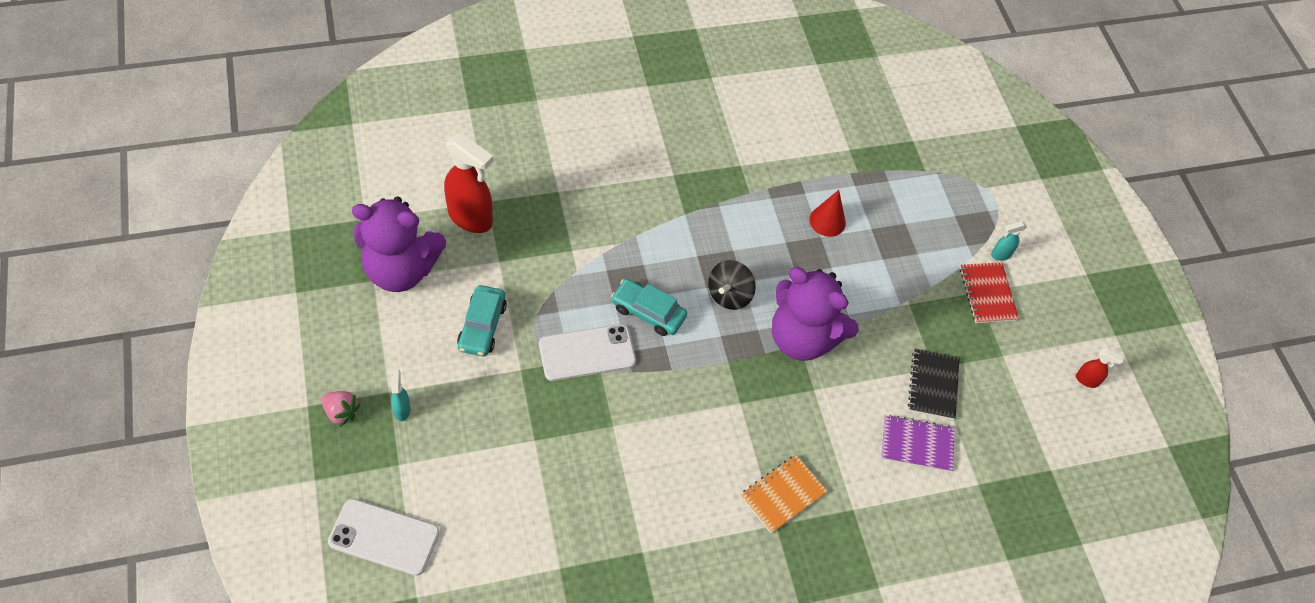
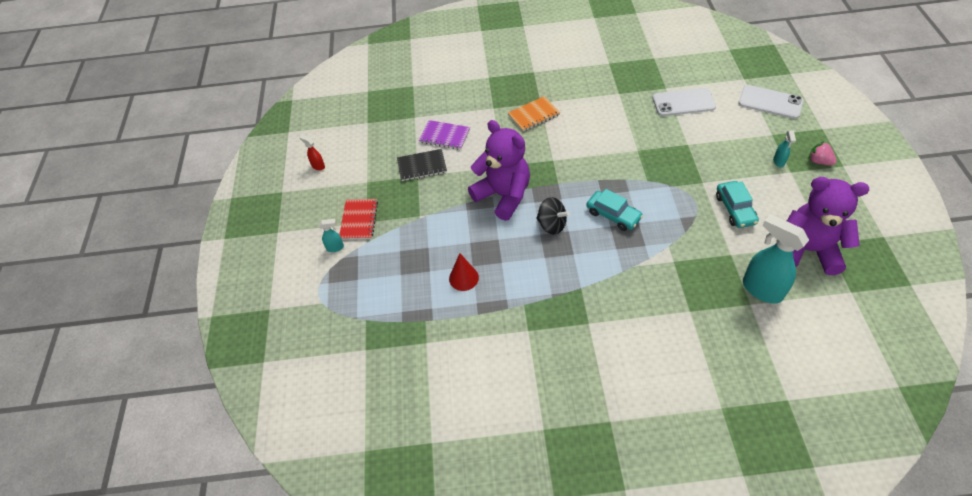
camera: 160 degrees left, 5 degrees down
(471, 218) = (761, 289): red spray bottle -> turquoise spray bottle
(482, 326) = (735, 209): turquoise car -> turquoise car turned 150 degrees clockwise
(587, 353) = (657, 191): white phone -> white phone (683, 102)
(729, 295) = (552, 225): black spinning top -> black spinning top turned 75 degrees clockwise
(933, 385) = (422, 166): black notebook -> black notebook turned 60 degrees clockwise

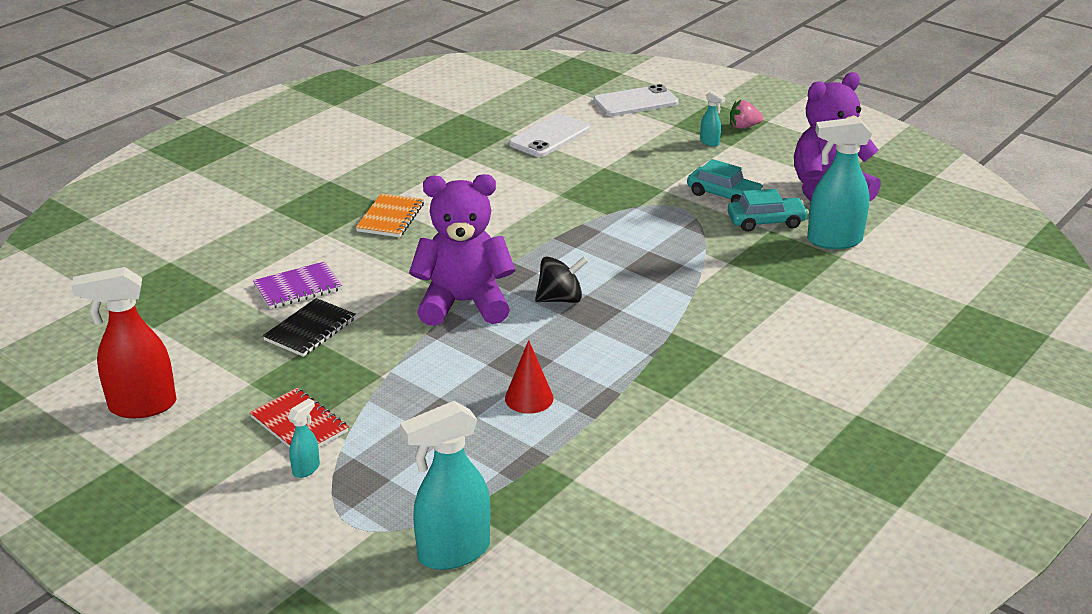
camera: 50 degrees left, 20 degrees down
(318, 166) = (141, 406): red spray bottle -> red spray bottle, size x2.17
(335, 340) = (453, 552): none -> turquoise spray bottle
(613, 215) = (614, 257): turquoise car -> turquoise car (766, 221)

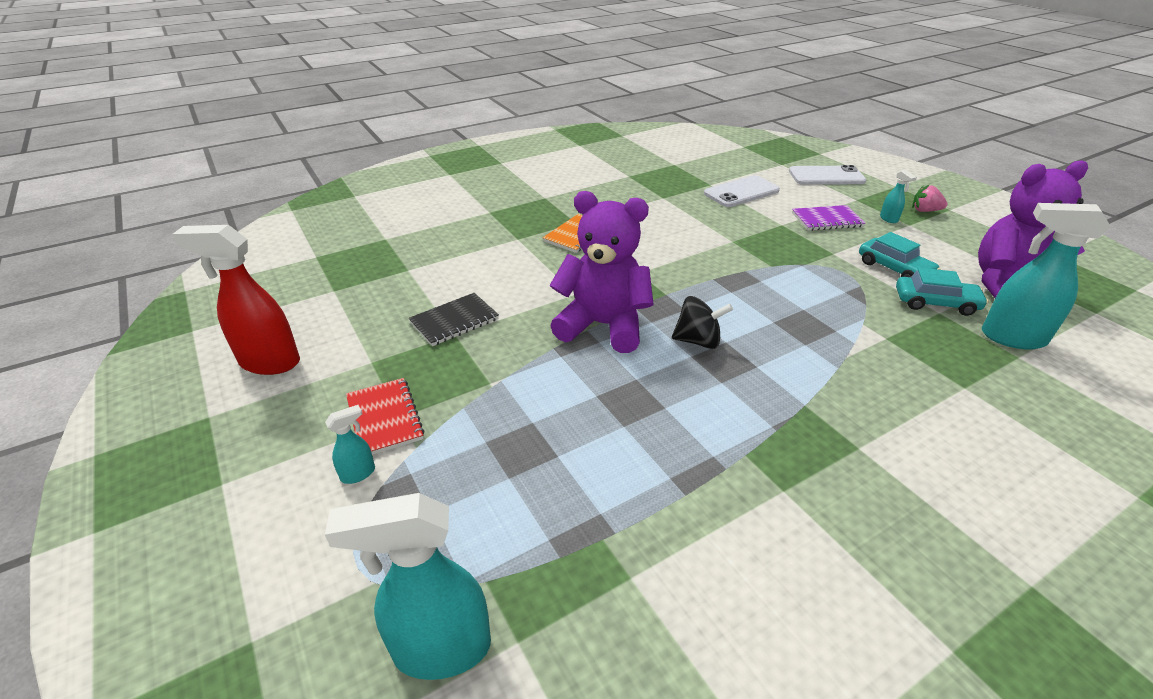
camera: 20 degrees right, 5 degrees up
(298, 287) = (468, 280): purple notebook -> purple notebook (826, 220)
(529, 398) = (622, 448): red cone -> none

